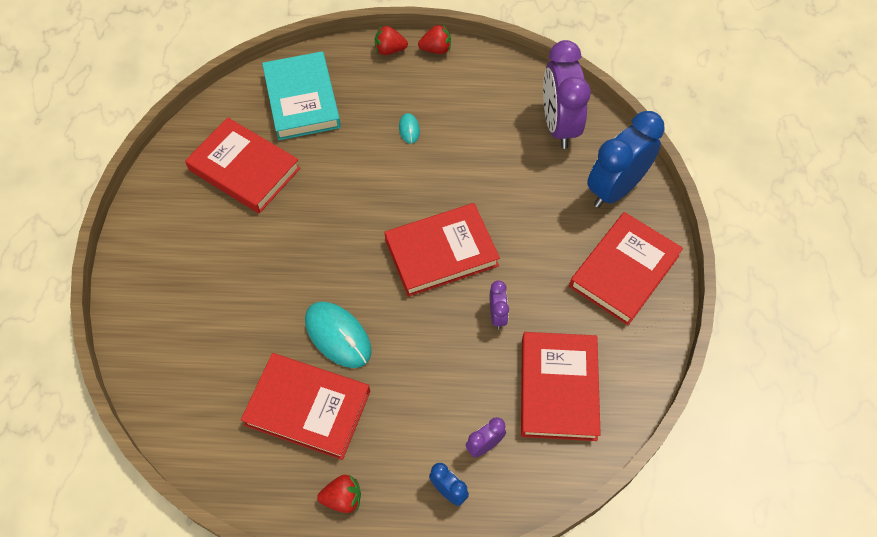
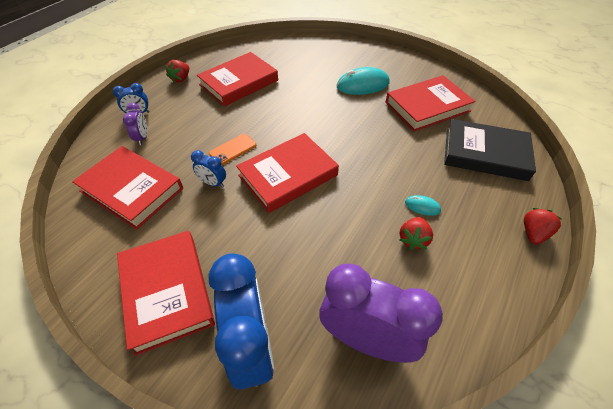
camera: 120 degrees right, 10 degrees down
(302, 100) = (485, 153): turquoise book -> black book
(338, 336) = (270, 106): turquoise mouse -> turquoise mouse (362, 85)
(436, 49) = (525, 274): red strawberry -> red strawberry (413, 239)
(438, 329) = (233, 149): none -> orange phone
(441, 253) = (288, 175): red book -> red book turned 45 degrees clockwise
(497, 315) = (213, 183): purple clock -> blue clock

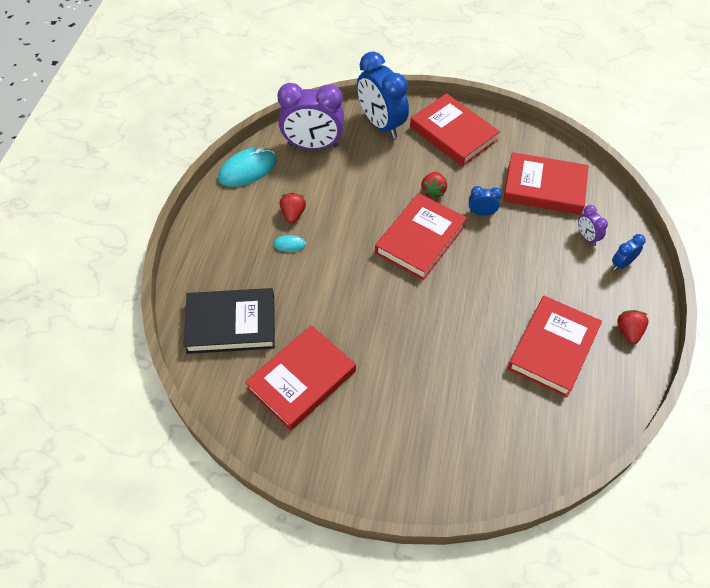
camera: 160 degrees right, 5 degrees up
(233, 149) = (489, 251): orange phone -> none
(362, 85) = (394, 396): turquoise mouse -> turquoise mouse (247, 169)
(533, 233) = (193, 247): red strawberry -> red strawberry (433, 191)

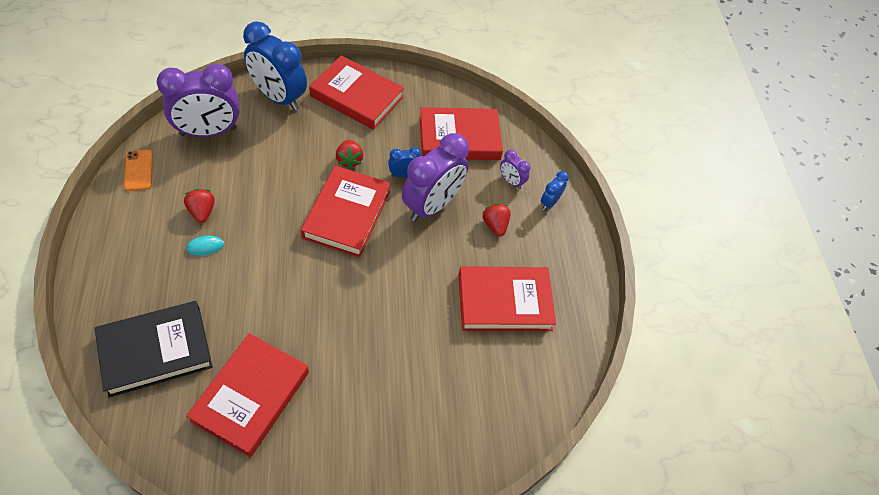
camera: 25 degrees left, 0 degrees up
(247, 169) = (138, 170): turquoise mouse -> orange phone
(502, 246) = (431, 206): none -> purple clock
(553, 348) = (504, 302): red book -> red book turned 75 degrees clockwise
(628, 331) = (571, 269): red strawberry -> red strawberry (495, 225)

